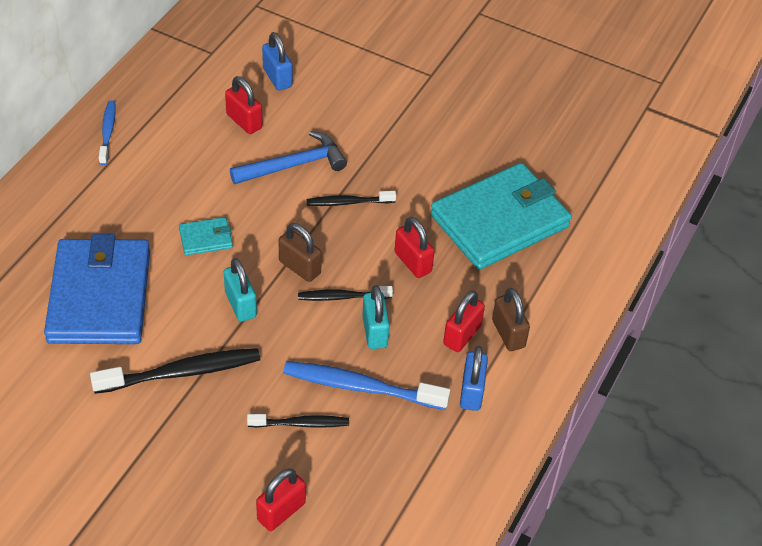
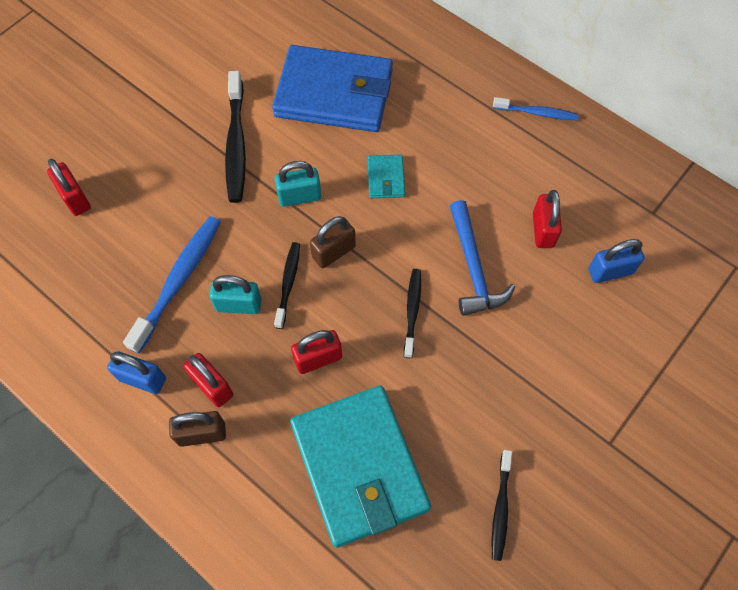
camera: 105 degrees right, 15 degrees up
(244, 121) = (543, 230): red padlock -> red padlock turned 60 degrees counterclockwise
(301, 424) = (155, 226): black toothbrush -> black toothbrush (500, 508)

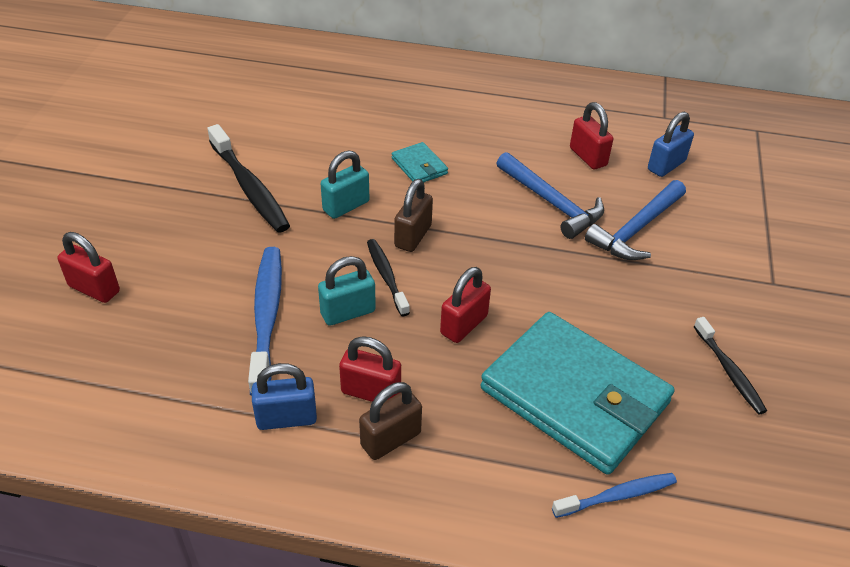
camera: 30 degrees left, 20 degrees down
(334, 93) = (321, 122): blue wallet -> none
(412, 311) = (524, 254): black toothbrush -> none
(529, 330) = (636, 229): none -> blue hammer
(536, 113) = (515, 82): blue toothbrush -> blue toothbrush (617, 496)

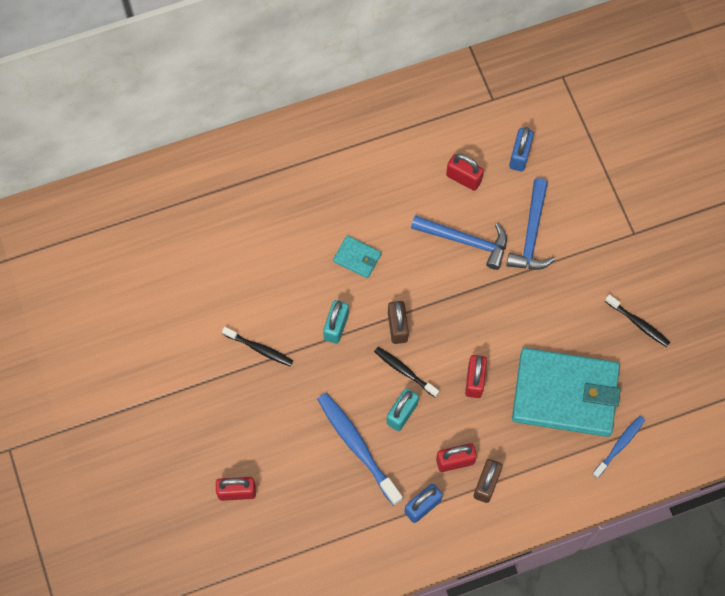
camera: 30 degrees left, 25 degrees up
(249, 187) = (259, 349): black toothbrush -> black toothbrush, size x0.59

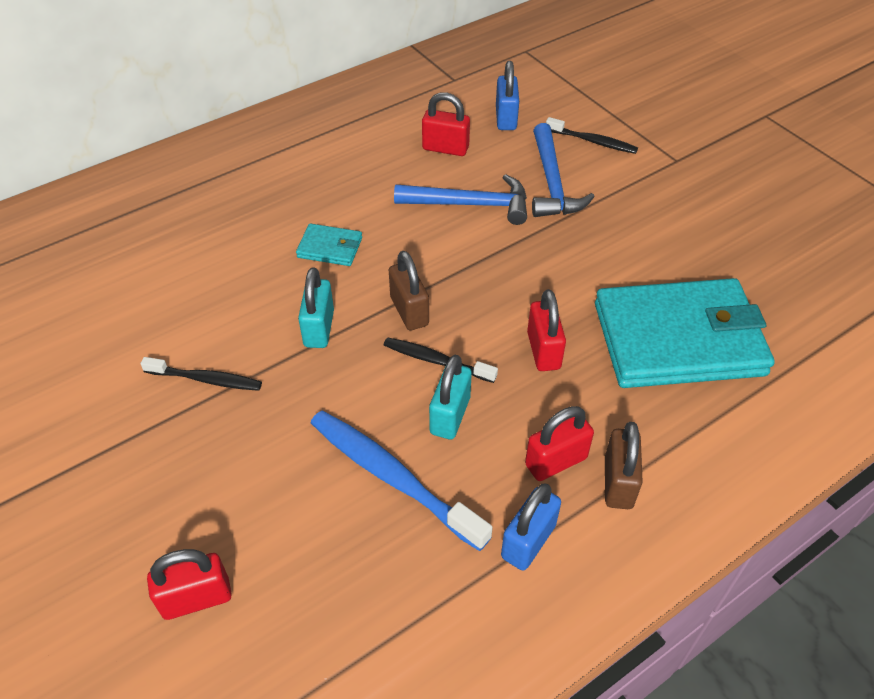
camera: 15 degrees left, 20 degrees down
(619, 446) = (788, 384): blue toothbrush -> none
(638, 323) = (732, 243): black toothbrush -> black toothbrush (592, 141)

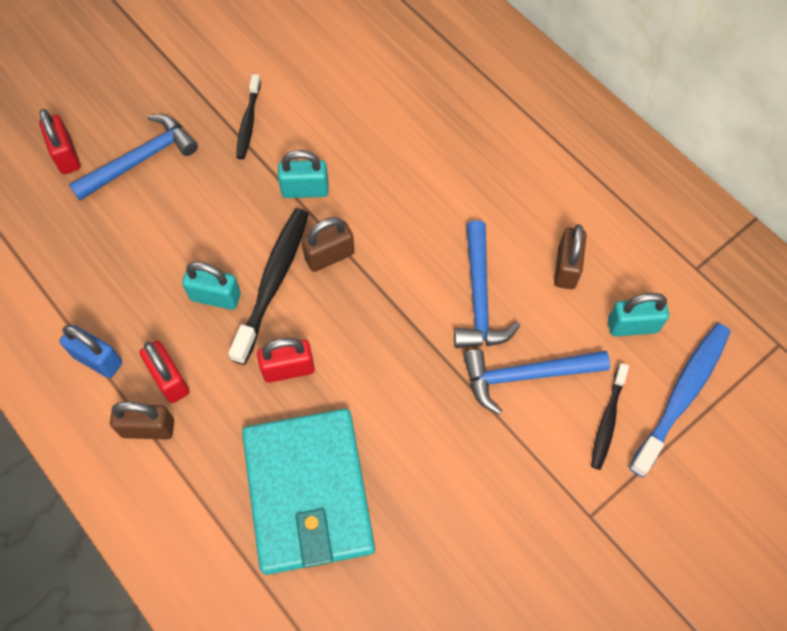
camera: 85 degrees right, 15 degrees up
(230, 500) = (140, 160): none -> blue hammer
(330, 248) = (403, 184): turquoise wallet -> none
(393, 477) = (157, 261): blue toothbrush -> blue toothbrush (681, 396)
(436, 361) = (273, 282): black toothbrush -> black toothbrush, size x1.69
(445, 148) = (566, 268): red padlock -> brown padlock
(506, 118) = (632, 326): blue padlock -> turquoise padlock

